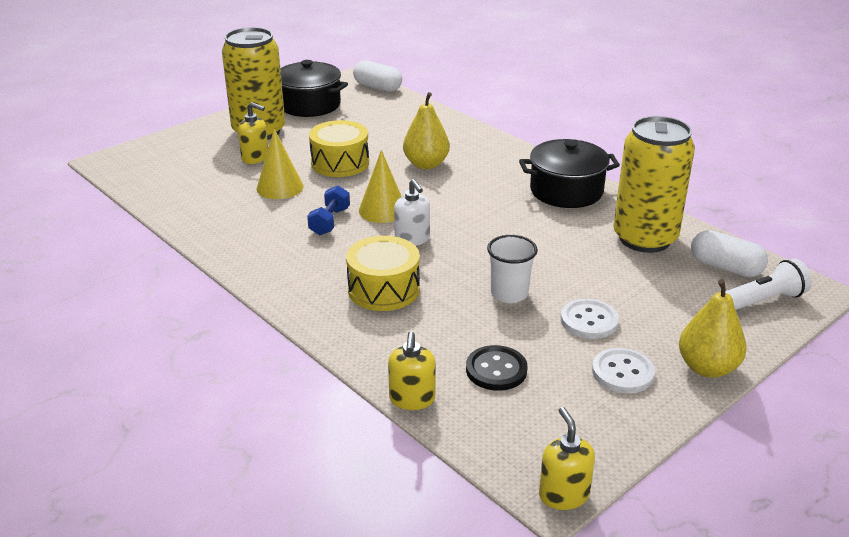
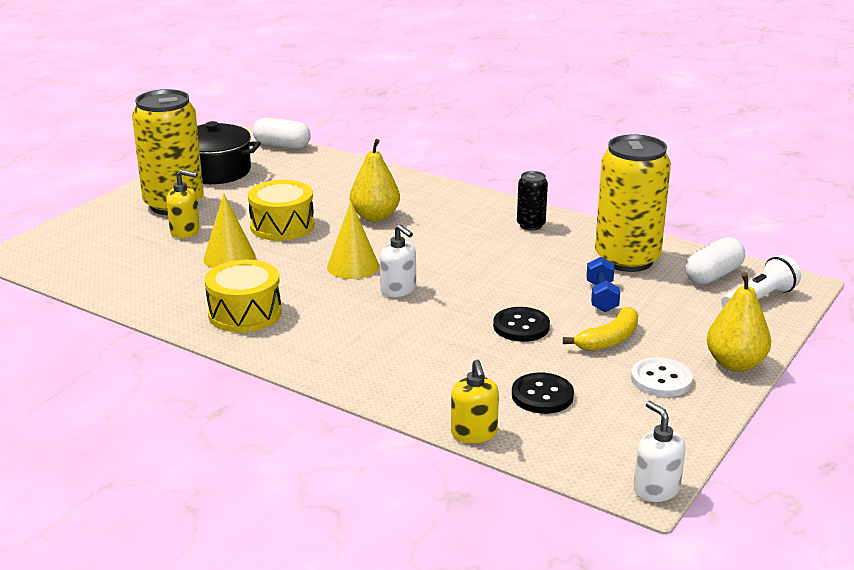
camera: 15 degrees left, 5 degrees down
(330, 221) = (302, 284): blue dumbbell -> blue dumbbell (602, 297)
(383, 289) = (393, 340): yellow drum -> yellow drum (245, 313)
(509, 294) = (521, 326): white cup -> black button
(563, 495) = (656, 489): yellow soap dispenser -> white soap dispenser
(566, 191) = (531, 225): black pot -> black can
(589, 321) = (609, 339): white button -> yellow banana
(725, 267) = (713, 275): white capsule -> white capsule turned 60 degrees counterclockwise

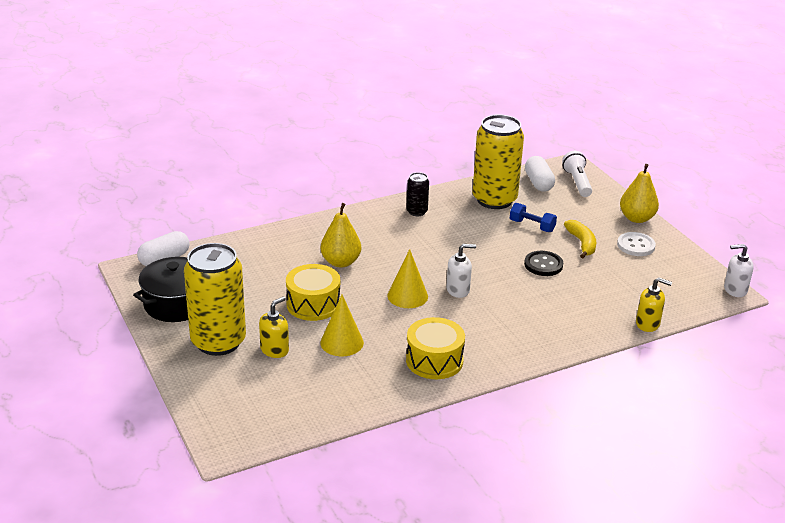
camera: 60 degrees left, 5 degrees up
(542, 395) = (624, 287): black button -> none

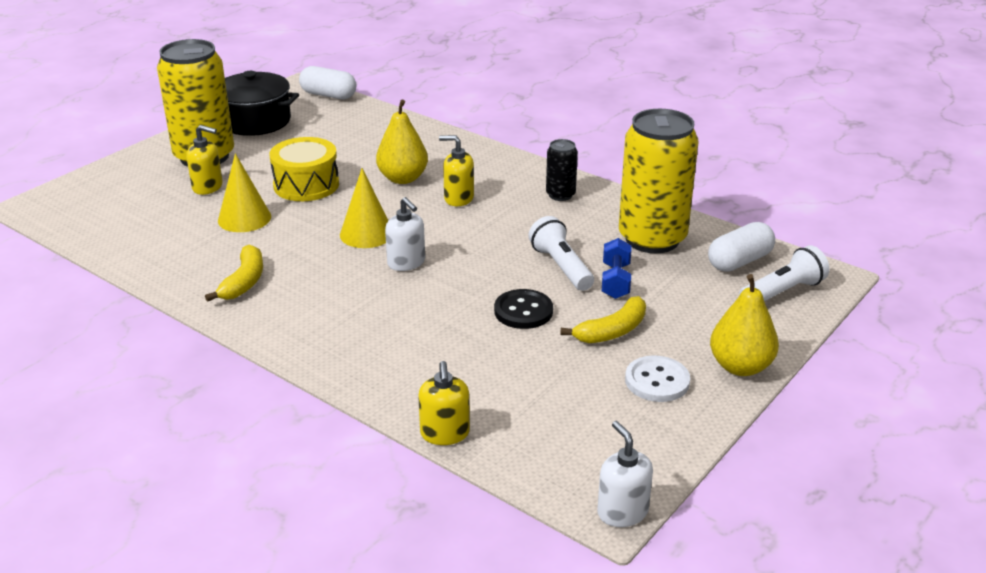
camera: 65 degrees right, 0 degrees up
(389, 248) = (458, 198): none -> yellow soap dispenser
(434, 360) = (244, 282): yellow drum -> yellow banana
(503, 238) = (561, 267): none -> white flashlight

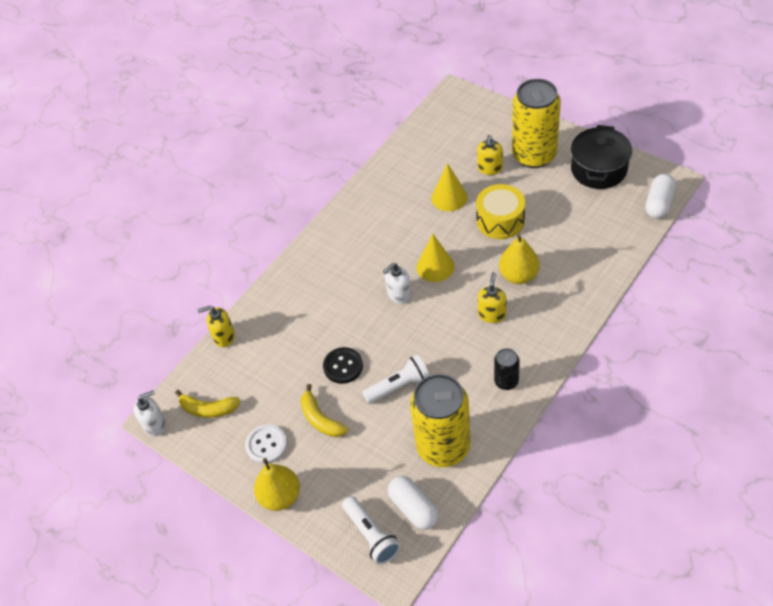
camera: 95 degrees right, 20 degrees up
(244, 282) = (372, 215): yellow banana -> yellow banana (208, 409)
(615, 281) = (382, 421): blue dumbbell -> none

